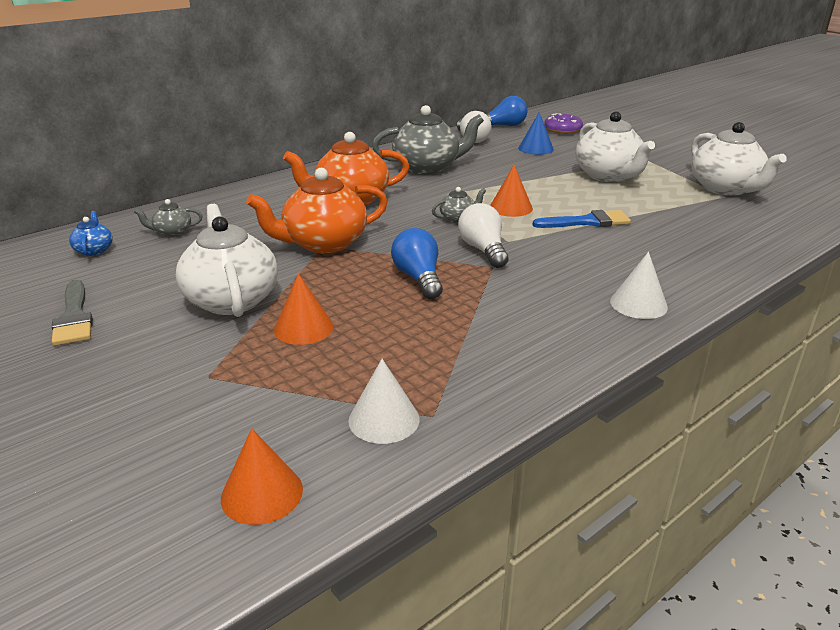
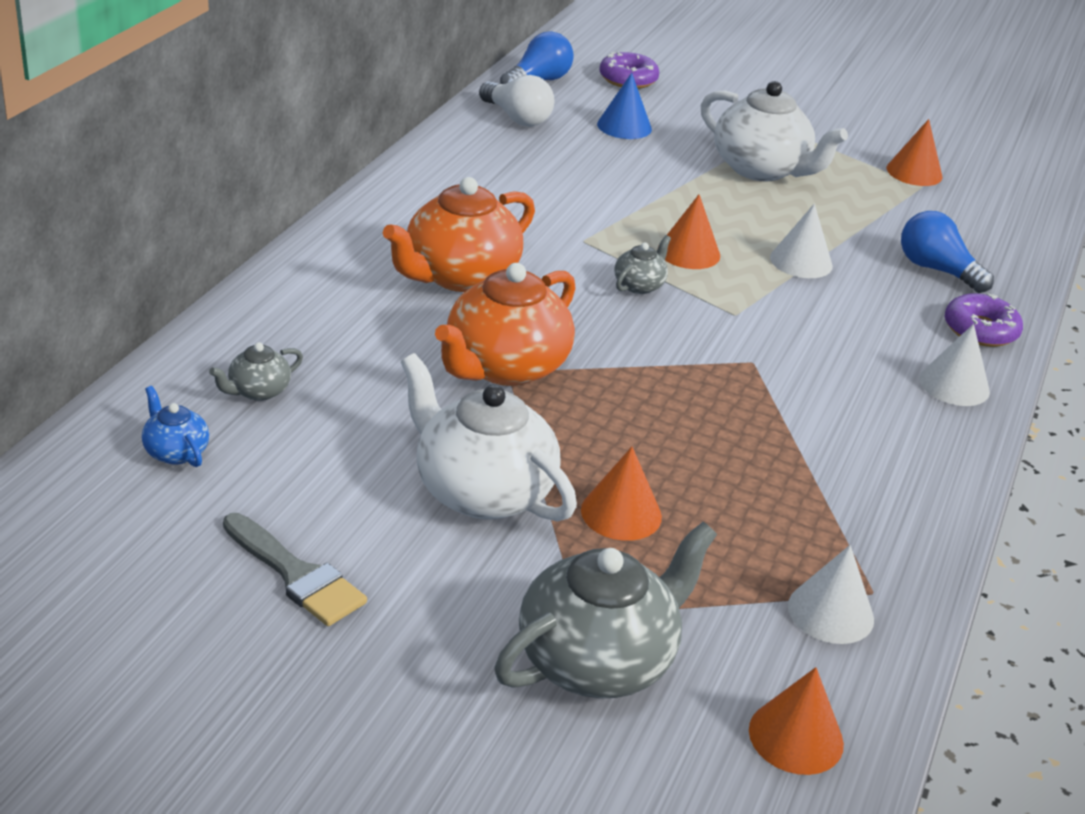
camera: 30 degrees left, 5 degrees up
(418, 278) = (683, 401): blue light bulb -> blue light bulb (936, 270)
(427, 167) = (507, 189): grey teapot -> grey teapot (598, 660)
(483, 250) = (719, 336): white light bulb -> none
(587, 222) = (801, 261): blue brush -> white cone
(694, 277) = (980, 330): none -> purple donut
(726, 189) = (914, 172): white teapot -> orange cone

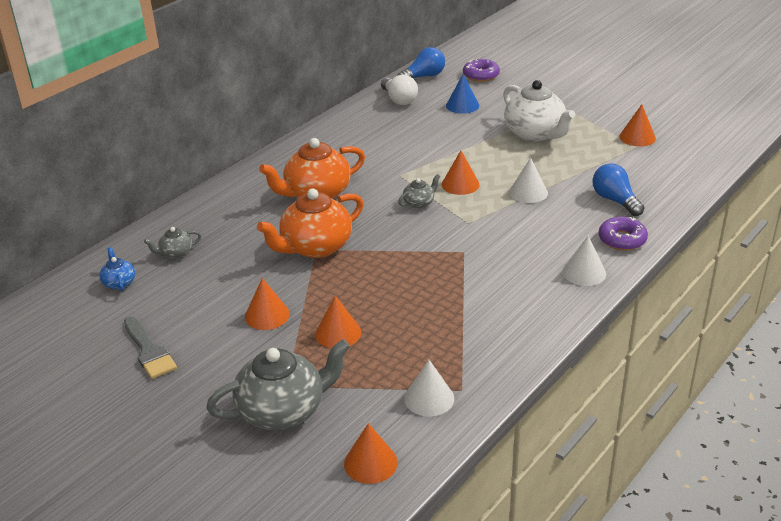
camera: 20 degrees right, 0 degrees up
(481, 491) = (267, 315): white teapot -> orange cone

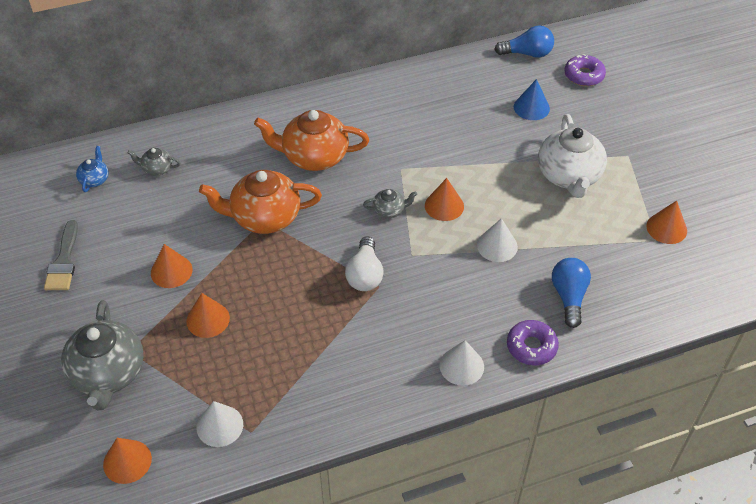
camera: 30 degrees right, 15 degrees up
(283, 410) = (108, 374): grey teapot -> grey teapot turned 75 degrees clockwise
(399, 100) = (479, 74): white light bulb -> white light bulb (365, 274)

